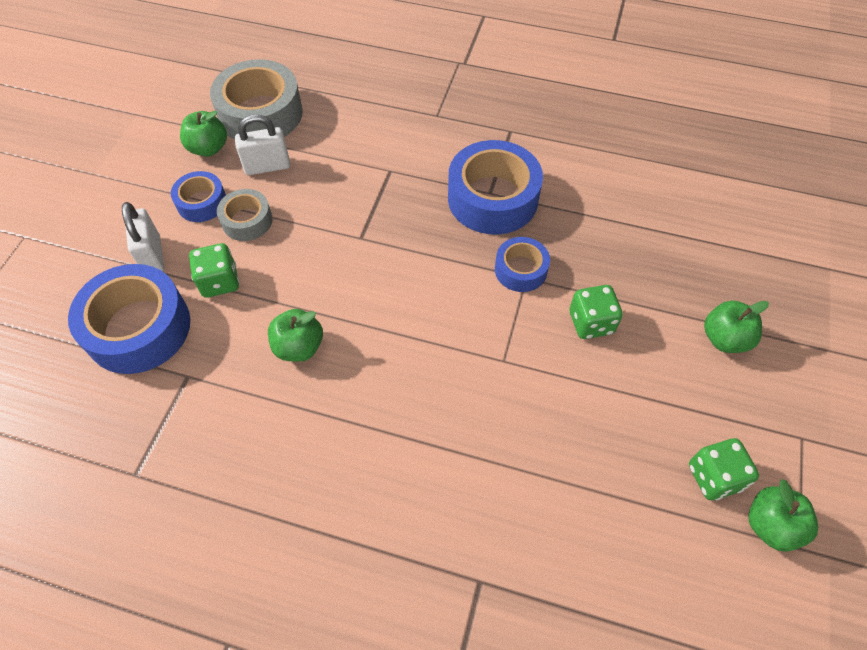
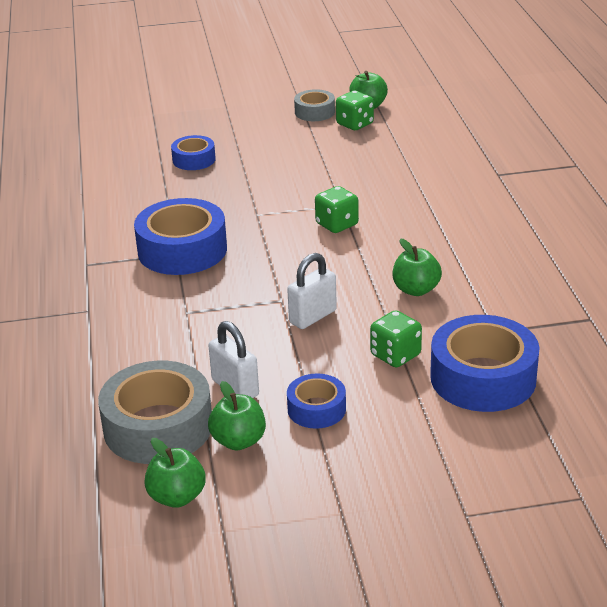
camera: 115 degrees left, 25 degrees down
(152, 255) = (405, 409): white padlock -> white padlock (313, 317)
(247, 221) = (315, 370): grey tape -> grey tape (314, 112)
(520, 270) = (251, 218): blue tape -> blue tape (194, 160)
(591, 323) = (277, 181): green dice -> green dice (337, 224)
(724, 339) = (247, 136): green apple -> green apple (177, 497)

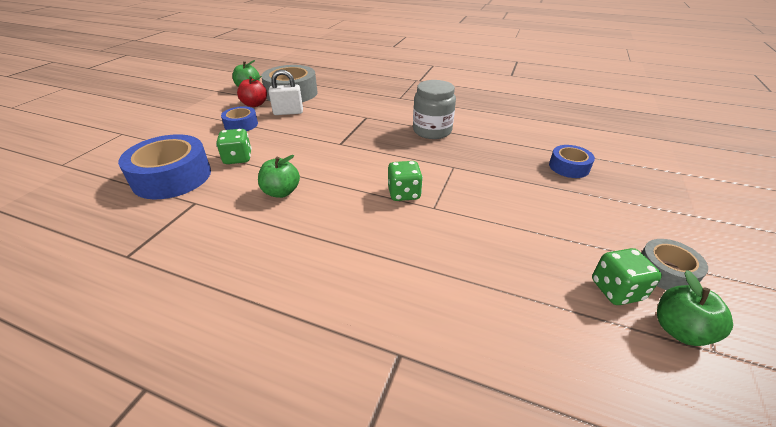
camera: 120 degrees right, 5 degrees up
(182, 250) = (432, 131): blue tape -> grey jar
(238, 441) = (254, 104): green apple -> red apple
(313, 317) = (310, 147): white padlock -> none

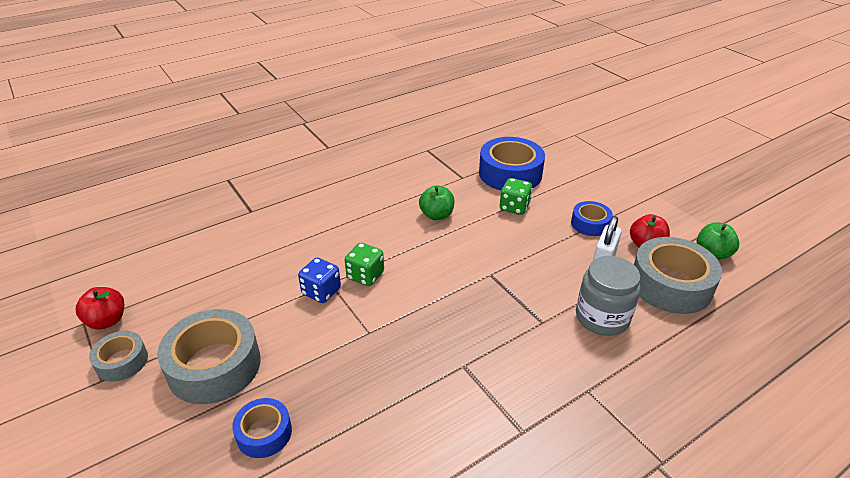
camera: 125 degrees right, 0 degrees up
(432, 131) = (456, 362): grey jar -> grey jar (602, 317)
(448, 206) = (321, 292): none -> blue dice
(578, 215) = (214, 366): none -> grey tape
(616, 290) = (155, 319): green dice -> none
(679, 330) = (107, 321): green apple -> red apple

